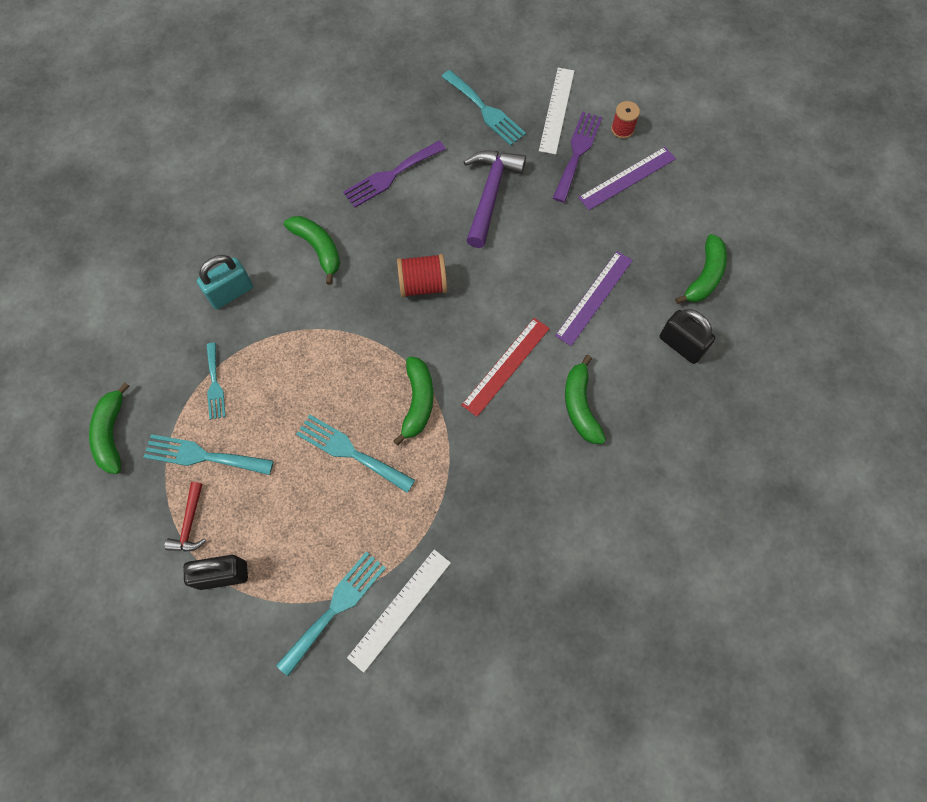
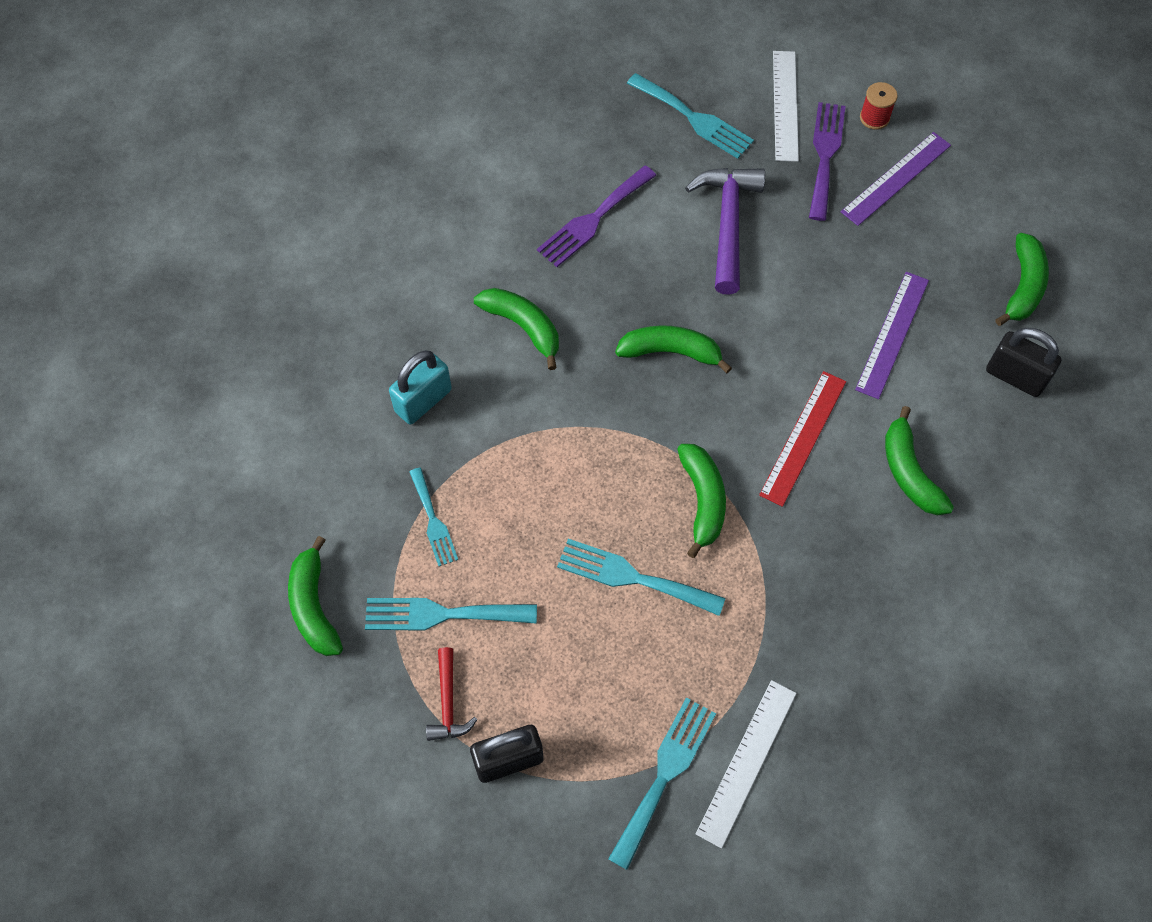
camera: 10 degrees left, 5 degrees down
(423, 285) = (671, 352): red spool -> green banana

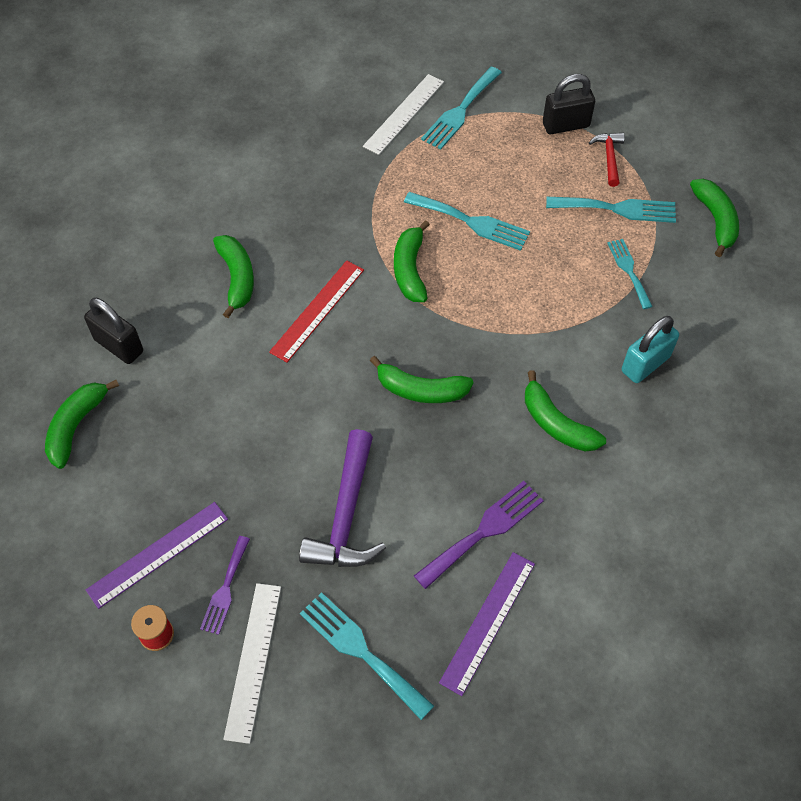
camera: 175 degrees left, 5 degrees down
(825, 155) = (225, 589): purple fork -> purple fork, size x0.65
(892, 334) = (215, 391): purple ruler -> purple ruler (488, 622)

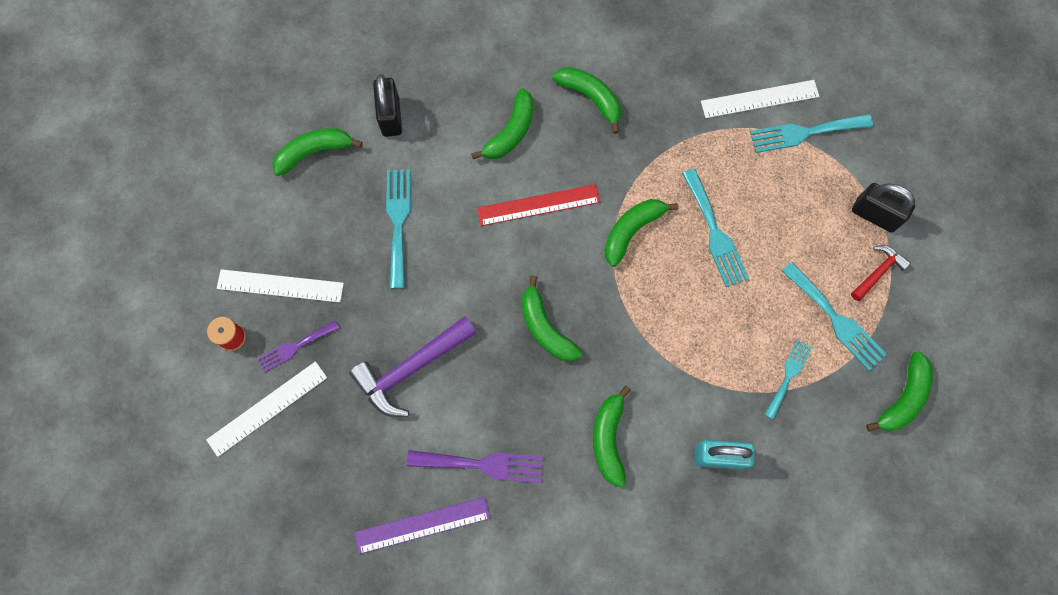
camera: 45 degrees right, 15 degrees up
(158, 554) = (280, 286): purple ruler -> white ruler
(276, 206) = (591, 98): none -> green banana
(361, 651) = (331, 465): turquoise fork -> turquoise fork (398, 222)

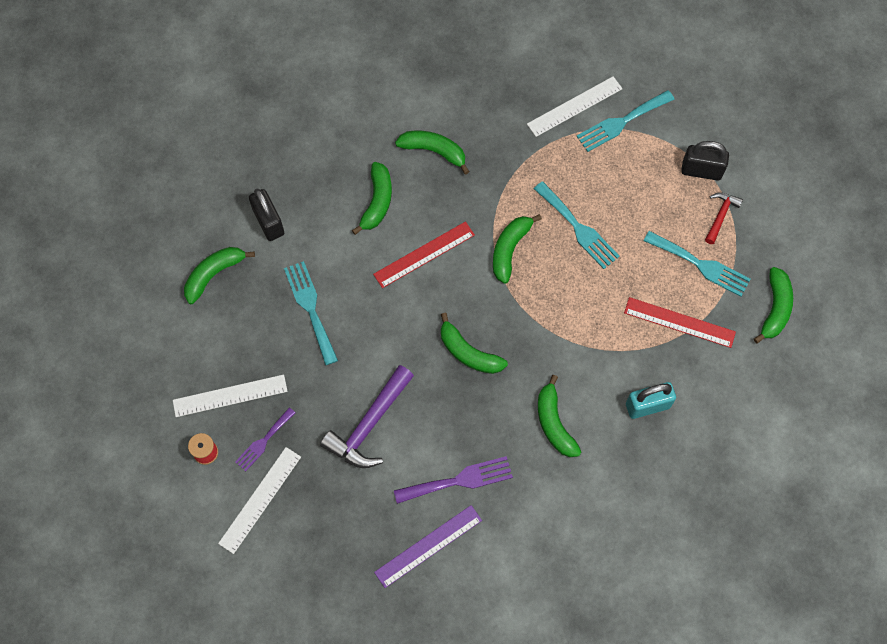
camera: 20 degrees left, 5 degrees down
(788, 375) = (679, 322): turquoise fork -> red ruler

